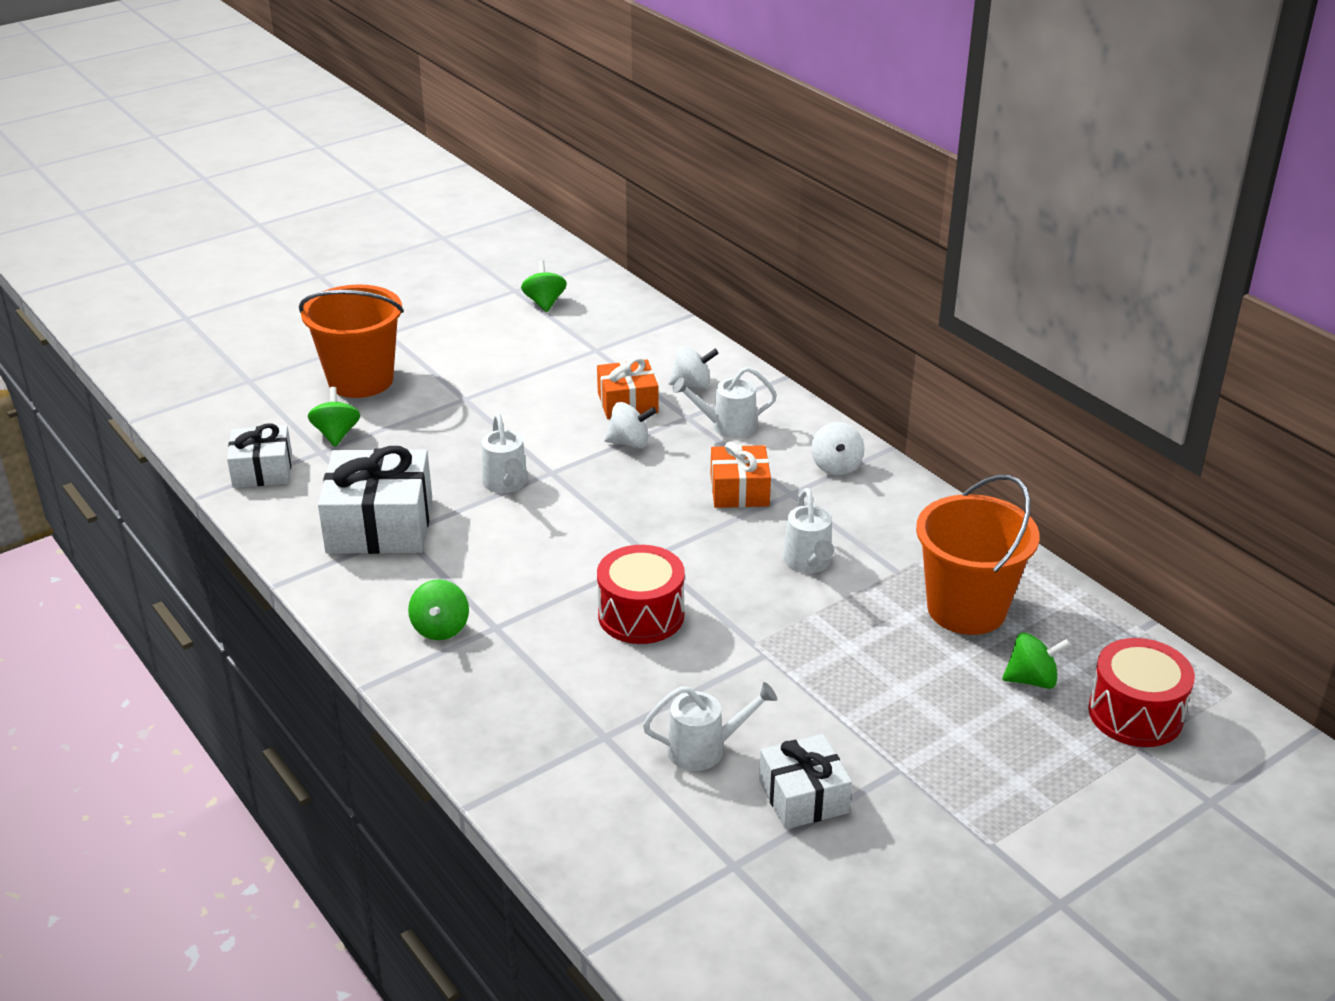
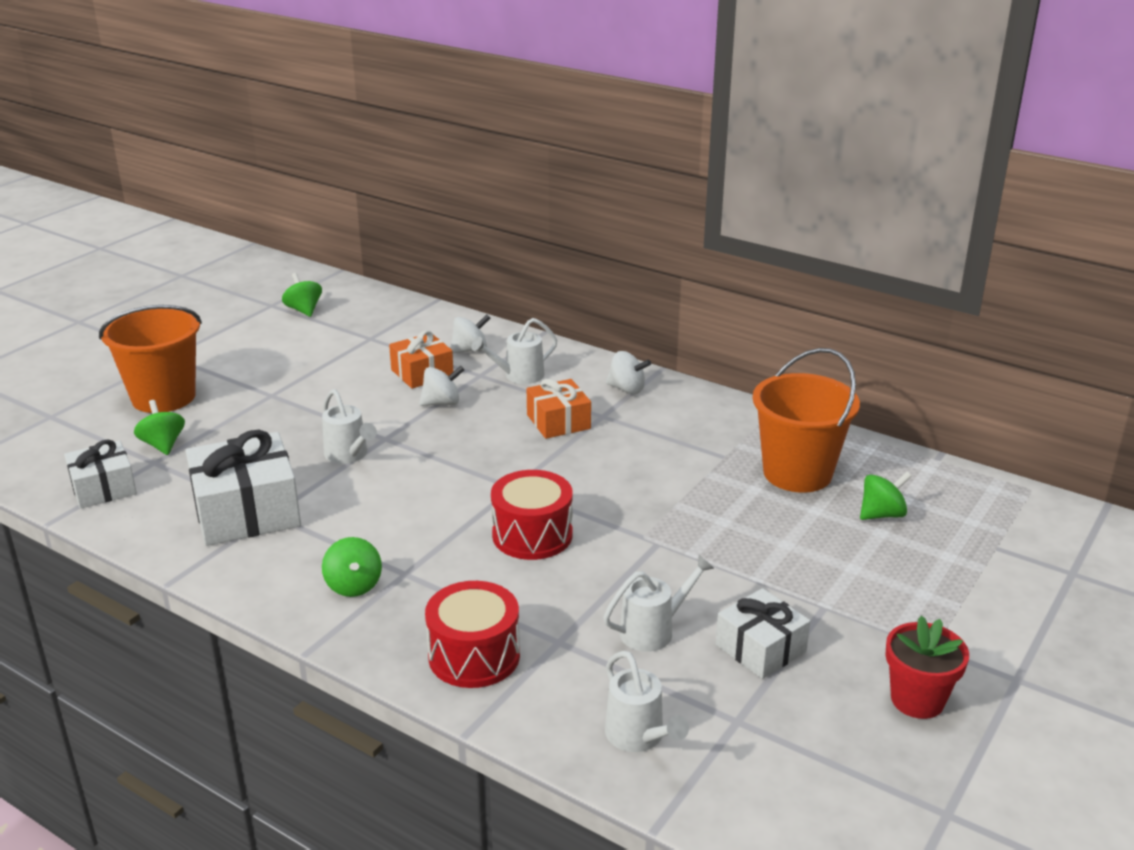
camera: 20 degrees left, 5 degrees down
(809, 563) = (650, 465): white watering can -> white watering can (639, 737)
(836, 466) = (627, 389): white spinning top -> white spinning top turned 45 degrees counterclockwise
(934, 895) = (917, 700): none -> red flower pot
(1135, 714) = (975, 522): red drum -> red drum (474, 656)

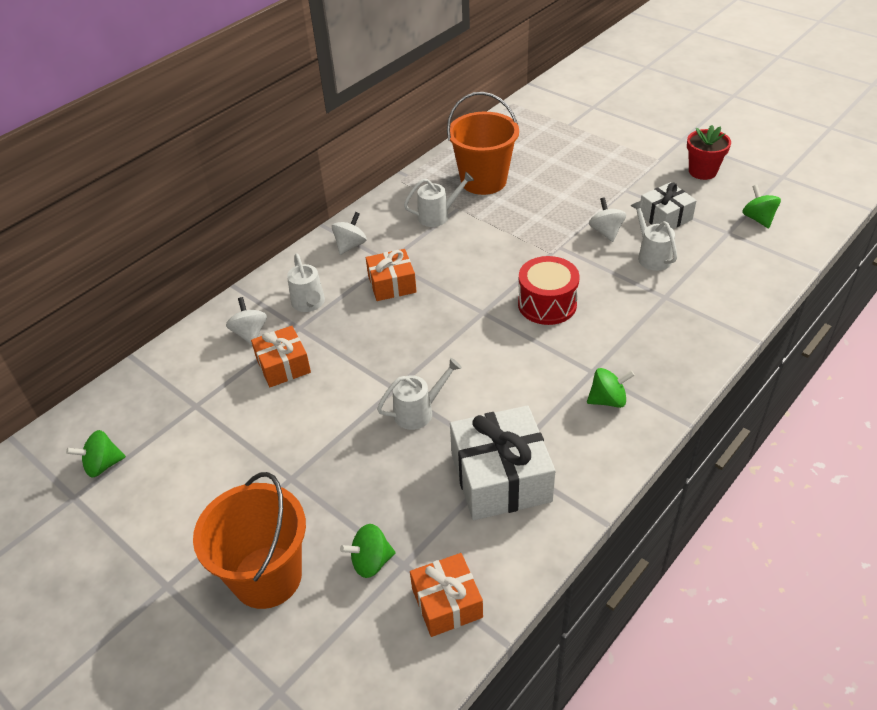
camera: 80 degrees left, 15 degrees up
(103, 488) = (447, 603): white gift -> orange gift
(442, 403) = (343, 352): white spinning top -> white spinning top (606, 232)
(474, 656) = (683, 335): red drum -> none
(639, 737) = (748, 269): white watering can -> white watering can (438, 215)
(882, 514) = (534, 156): green spinning top -> green spinning top (758, 219)

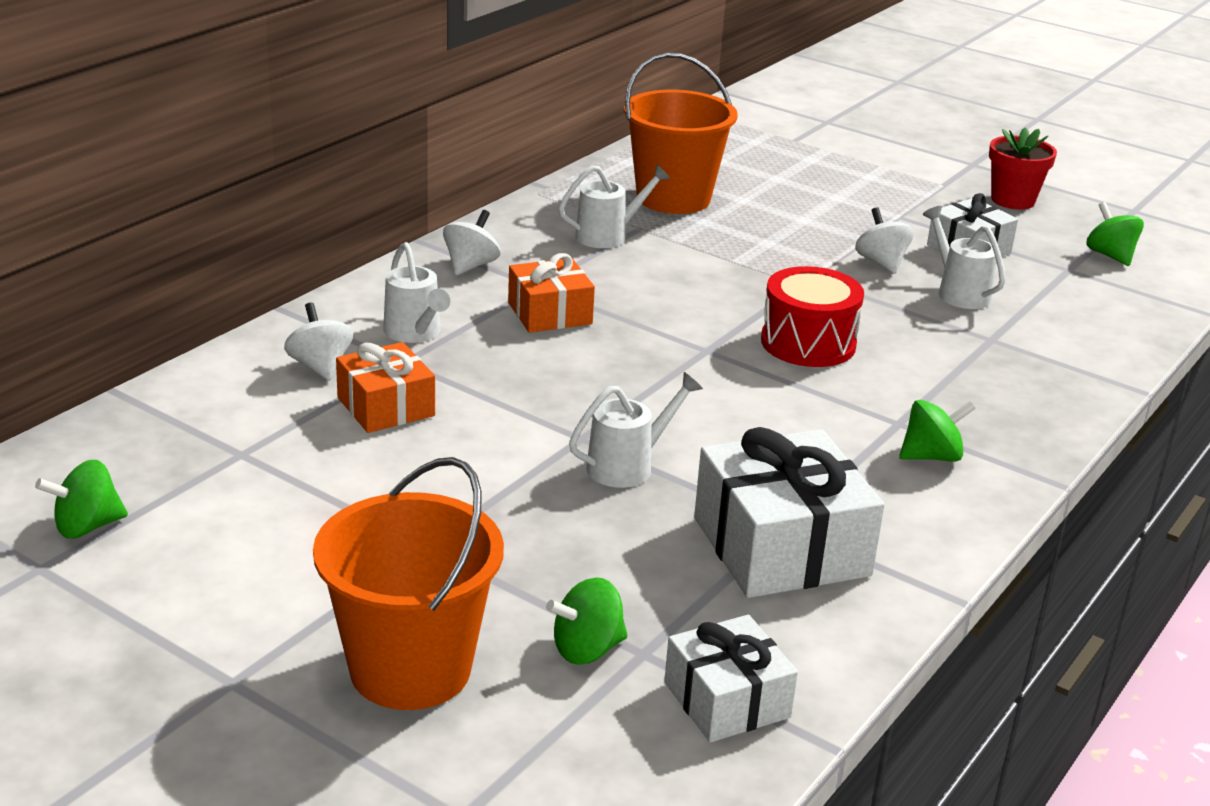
camera: 10 degrees left, 15 degrees down
(447, 603) = (726, 700): orange gift -> white gift

